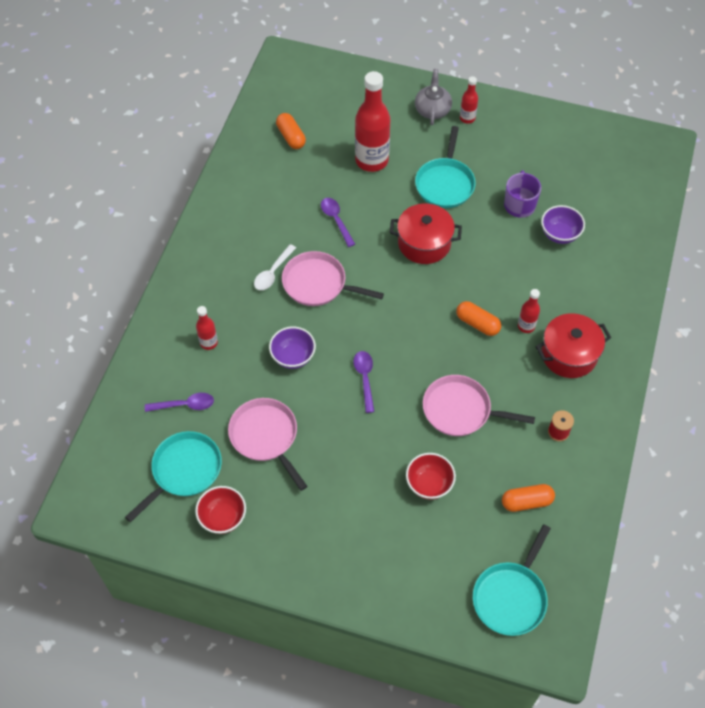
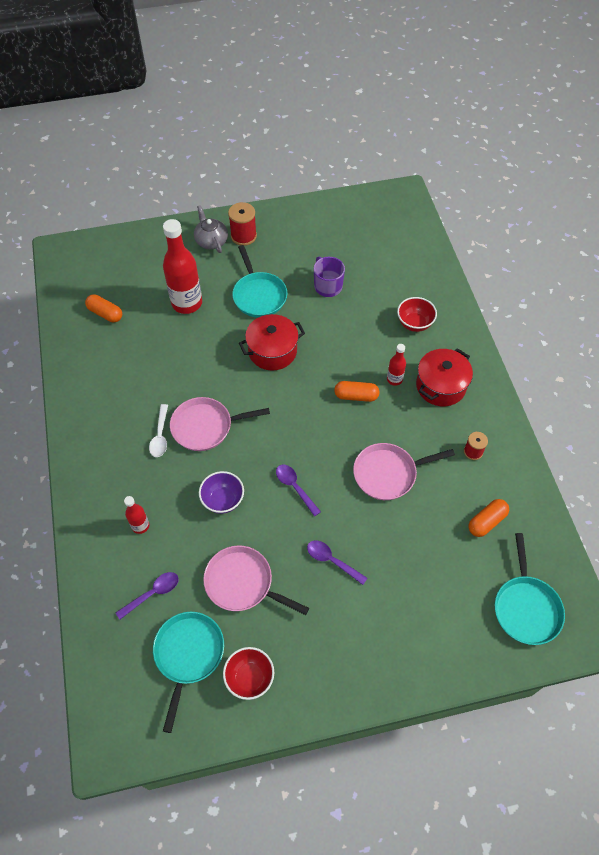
camera: 30 degrees left, 0 degrees up
(336, 220) = (187, 366): purple spoon -> purple spoon (332, 561)
(429, 484) = (403, 549): red bowl -> red bowl (414, 323)
(467, 118) = (243, 236): red bottle -> red spool
(559, 234) = (373, 295): purple bowl -> none

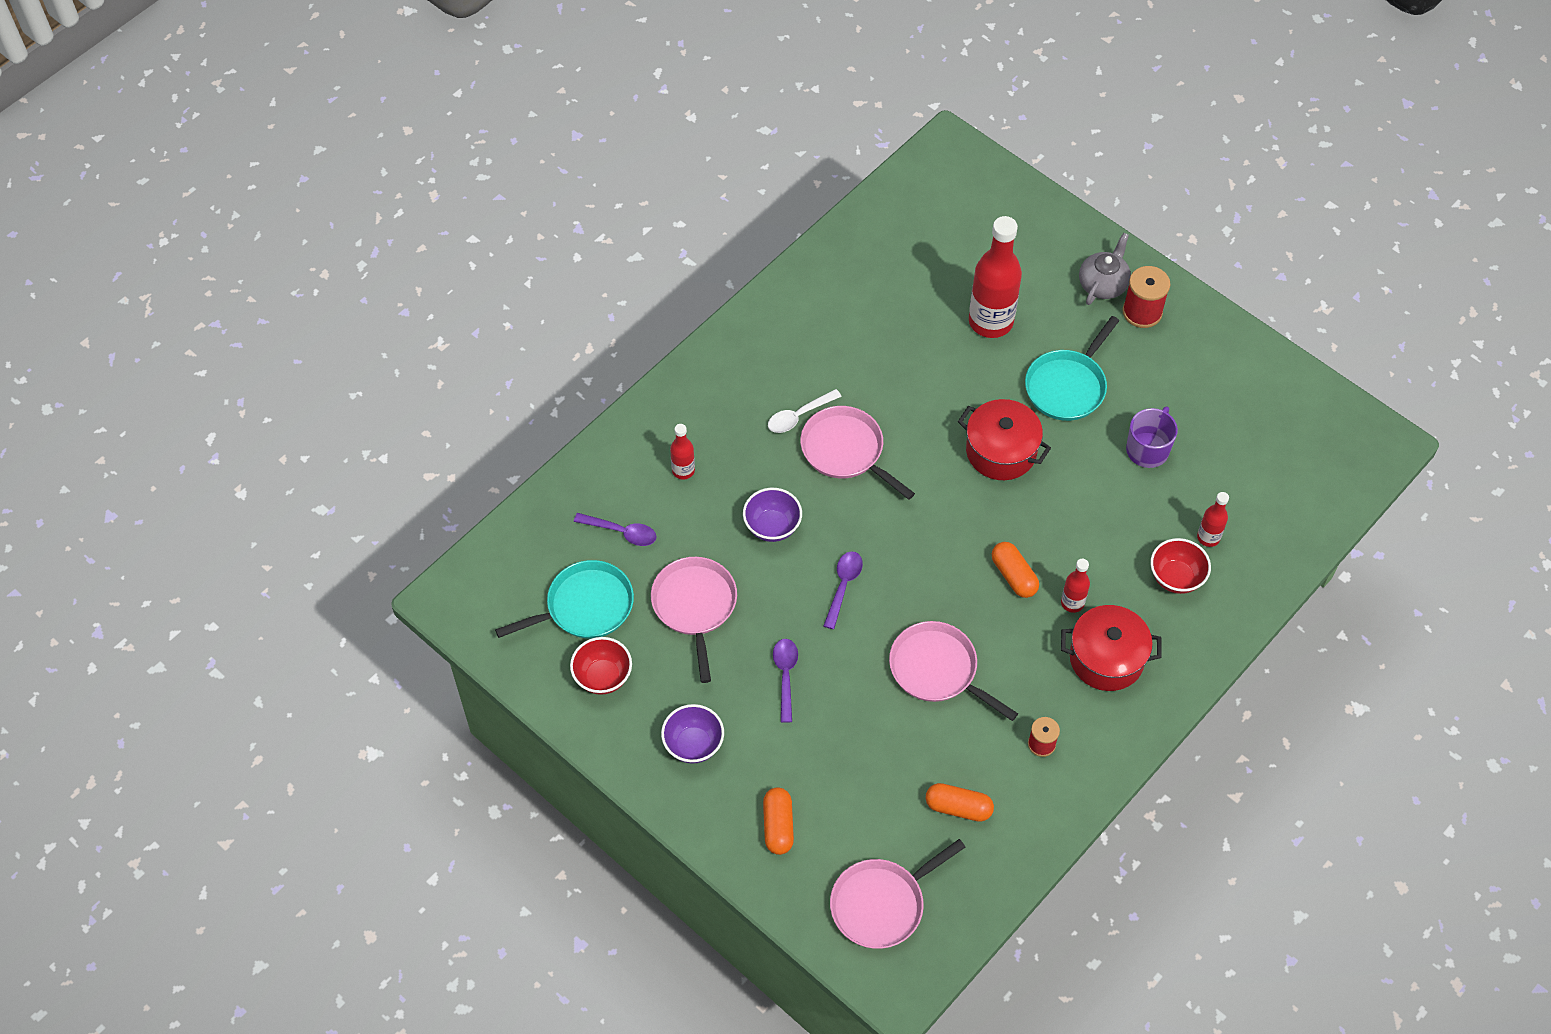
camera: 55 degrees right, 0 degrees up
(105, 313) = (906, 254): orange capsule -> orange capsule (778, 826)
(341, 650) = (693, 744): none -> purple bowl
(401, 295) = (1208, 537): none -> red bottle
(526, 607) = (881, 904): turquoise pan -> pink pan

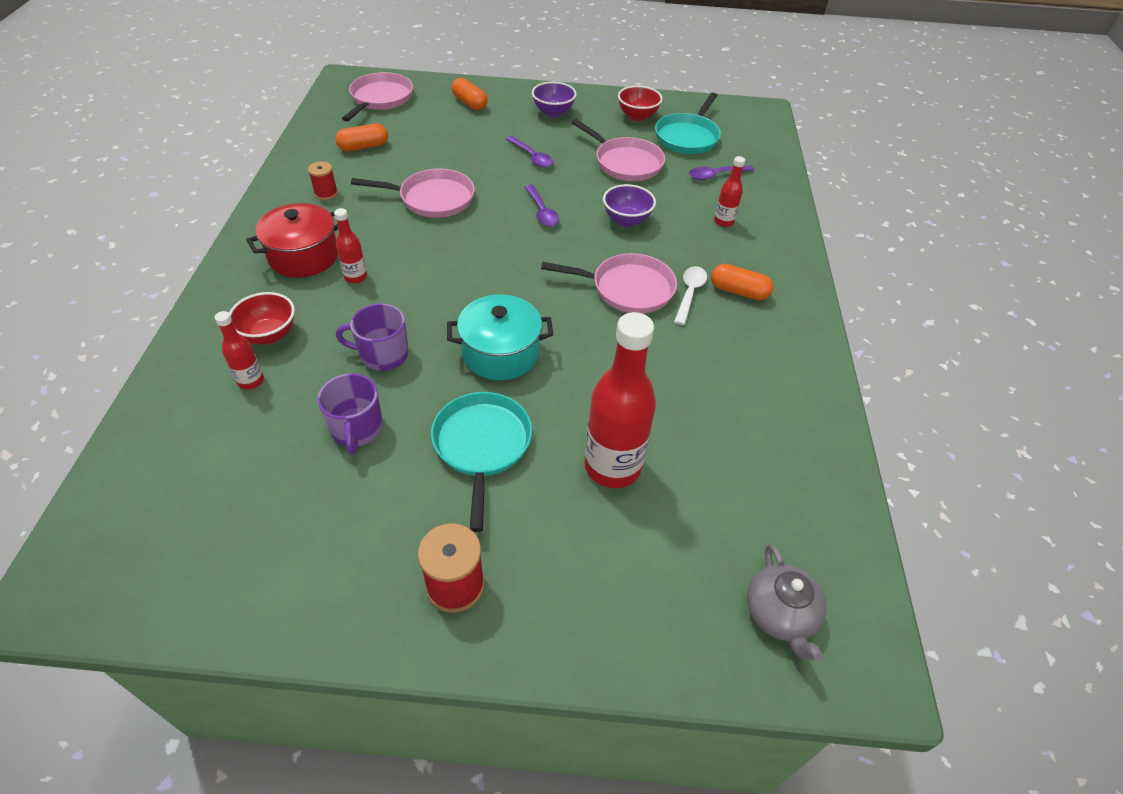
camera: 140 degrees right, 10 degrees down
(1001, 451) = (500, 353): red pot -> turquoise pot
(1014, 575) = (418, 273): orange capsule -> orange capsule (739, 291)
(1094, 503) = (383, 355): none -> purple mug
(1103, 284) = (527, 594): grey teapot -> grey teapot (780, 614)

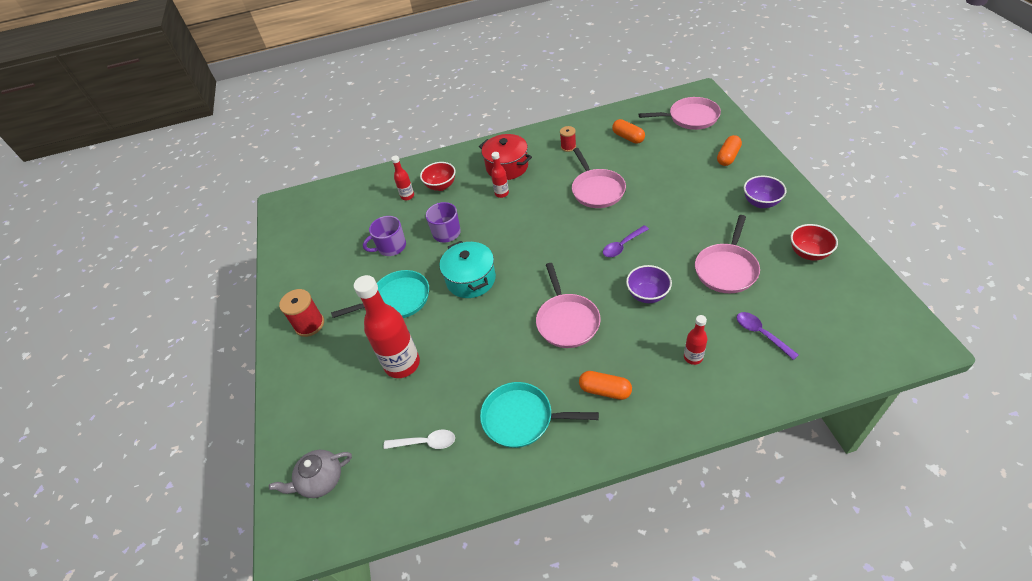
camera: 80 degrees right, 0 degrees up
(532, 157) = (686, 215): purple spoon -> none
(688, 137) = (808, 297): turquoise pan -> turquoise pan (522, 418)
(689, 293) = (583, 359): white spoon -> white spoon (425, 442)
(739, 291) = (605, 390): orange capsule -> orange capsule turned 75 degrees counterclockwise

